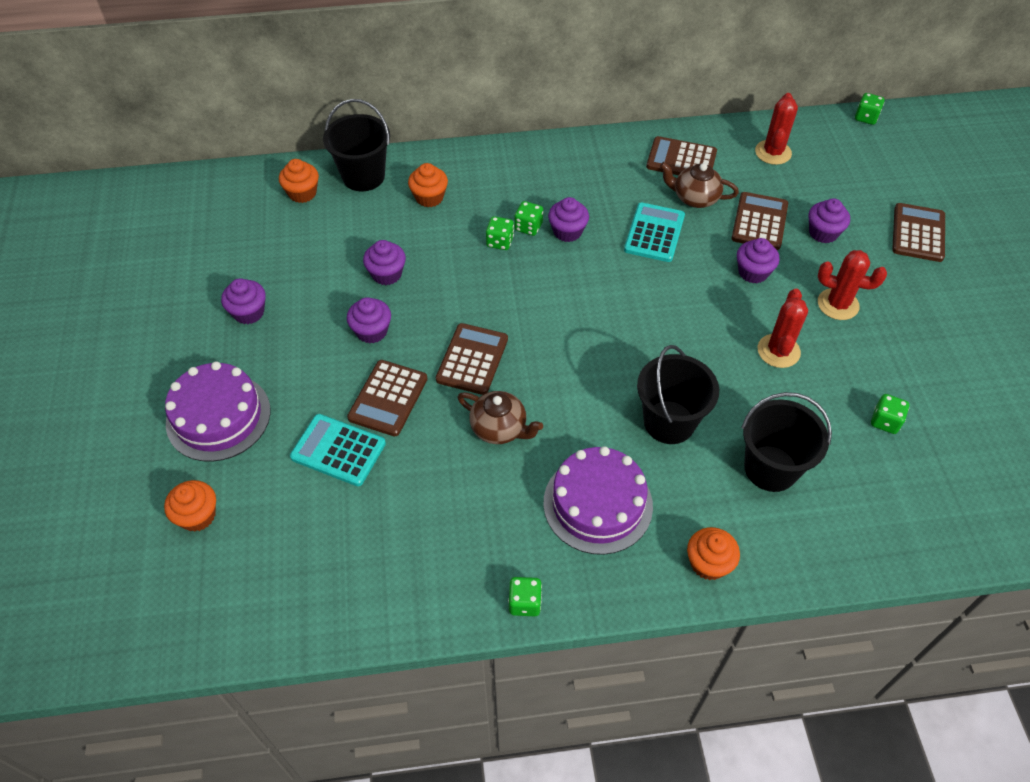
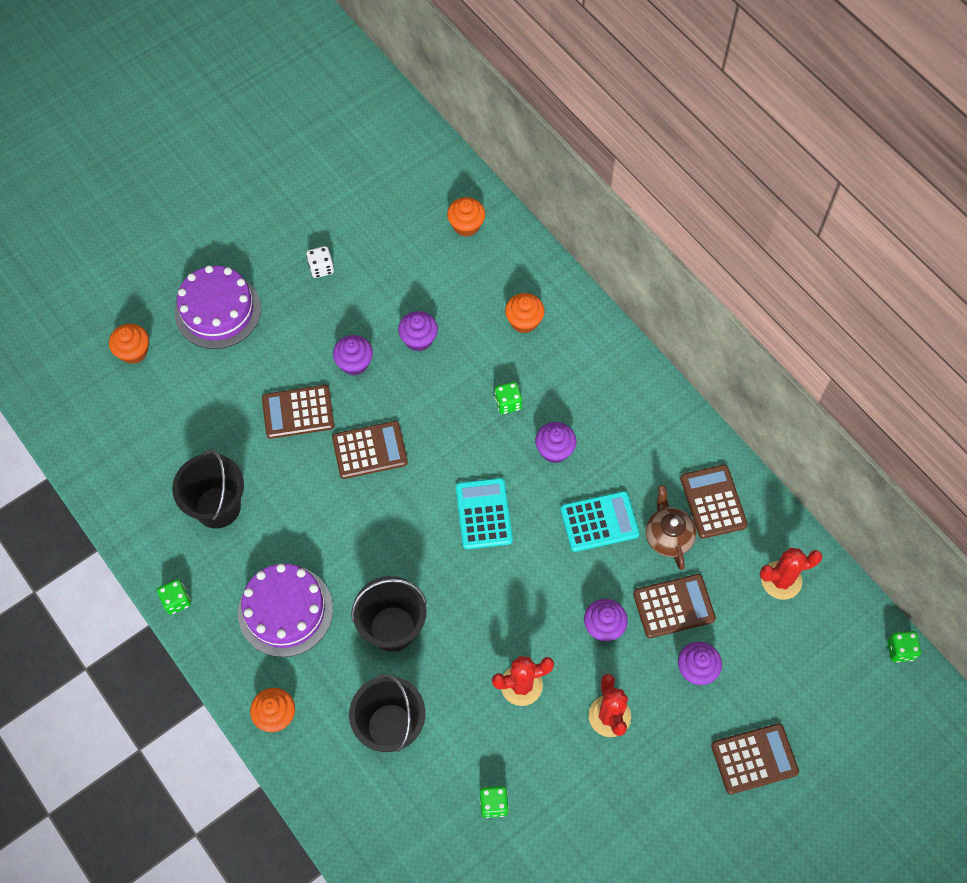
camera: 60 degrees right, 10 degrees up
(249, 312) = (321, 268): purple cupcake -> white dice
(338, 450) = (233, 406): turquoise calculator -> turquoise calculator (484, 514)
(363, 176) = (515, 257): black bucket -> black bucket (217, 507)
(499, 428) = (315, 505): brown teapot -> none
(528, 227) = (539, 416): green dice -> none

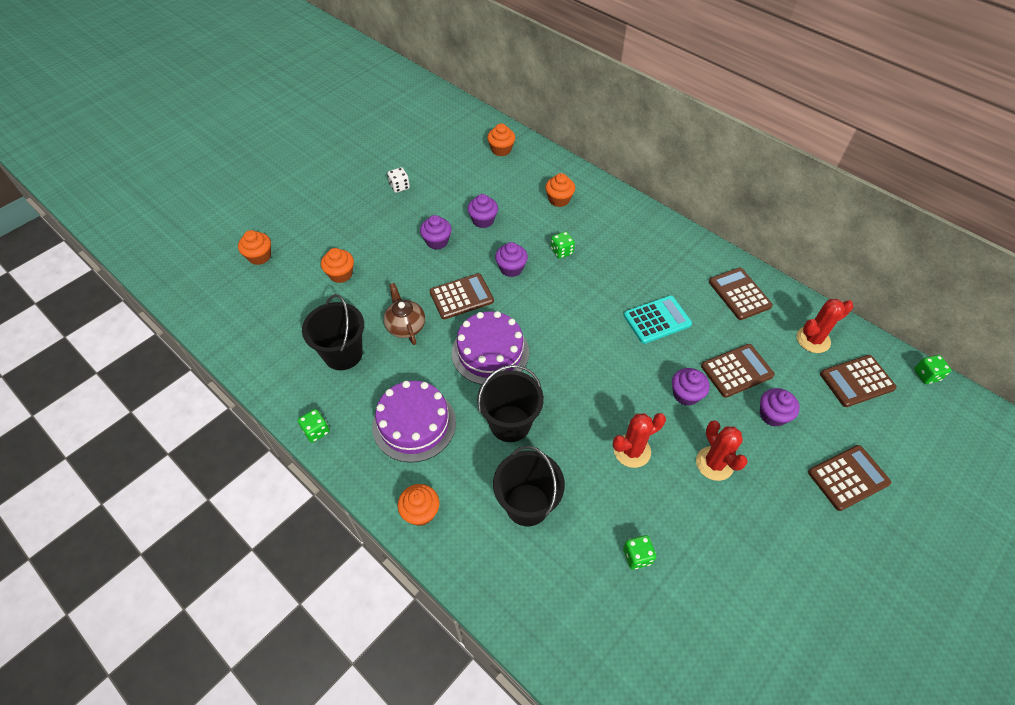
camera: 10 degrees left, 10 degrees down
(218, 311) = (324, 222): purple cake -> purple cake (490, 352)
(229, 394) = (341, 274): none -> orange cupcake
(298, 412) = (398, 279): brown calculator -> brown calculator (856, 381)
(484, 514) = (564, 327): turquoise calculator -> none
(554, 450) = (606, 277): purple cupcake -> purple cupcake (511, 268)
(668, 536) = (714, 322): brown teapot -> brown teapot (405, 326)

